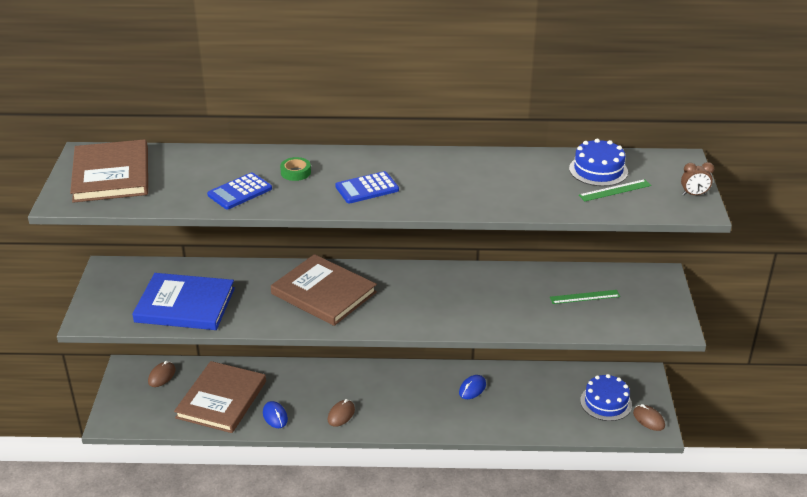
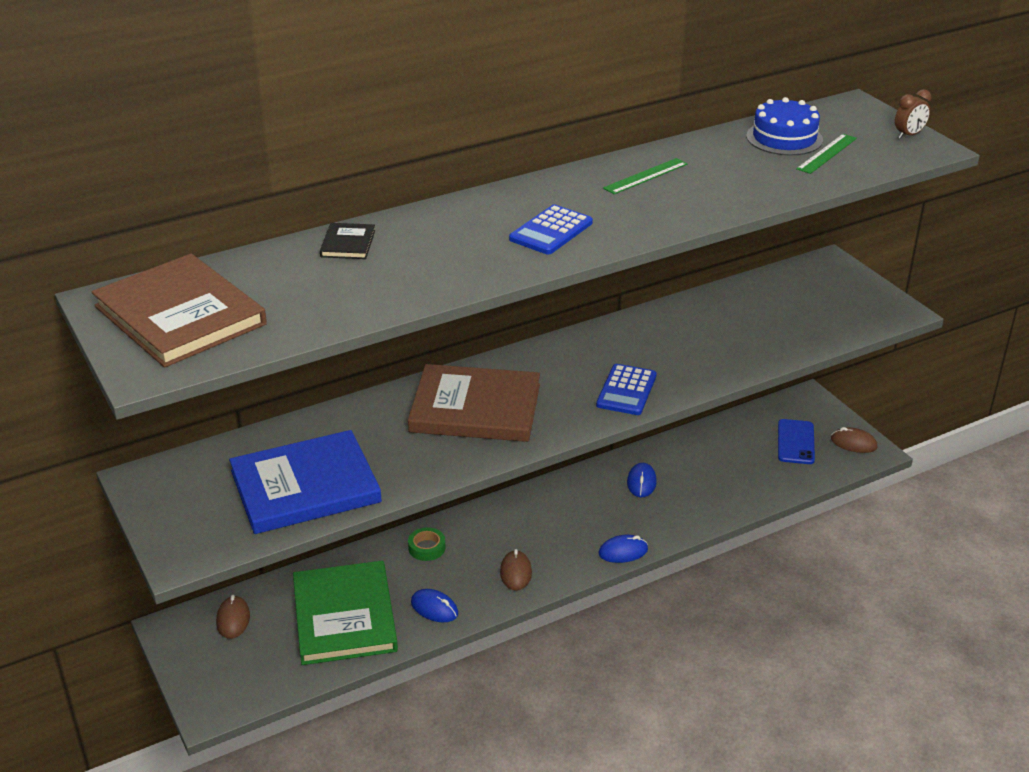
camera: 30 degrees left, 0 degrees up
(221, 399) = (344, 616): brown book -> green book
(240, 192) = (392, 282): blue calculator -> blue calculator (626, 390)
(242, 159) = (348, 244): none -> black book
(295, 172) = (438, 239): green tape -> green tape (427, 548)
(419, 429) = (623, 552): none -> blue mouse
(584, 297) = (775, 310): green ruler -> green ruler (645, 176)
(606, 402) = (795, 442): blue cake -> blue phone

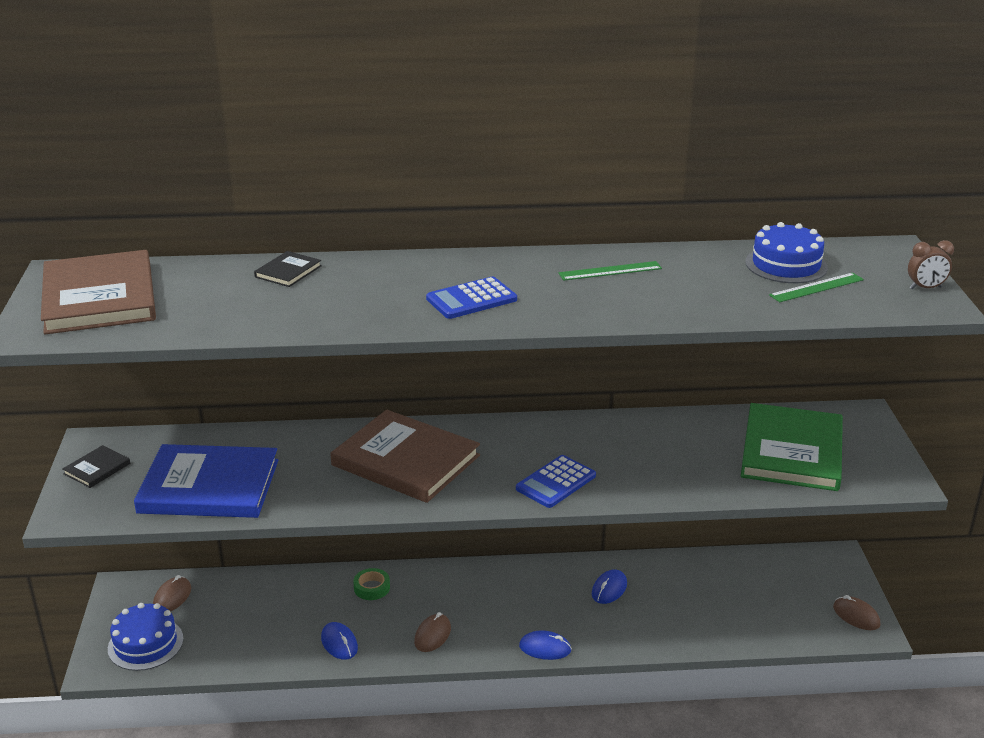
camera: 25 degrees right, 5 degrees down
(170, 503) = (97, 469): none -> black book
(241, 672) = (145, 644): none -> blue cake
(344, 616) = (260, 624): green book -> green book (792, 451)
(795, 442) = (793, 597): blue phone -> none

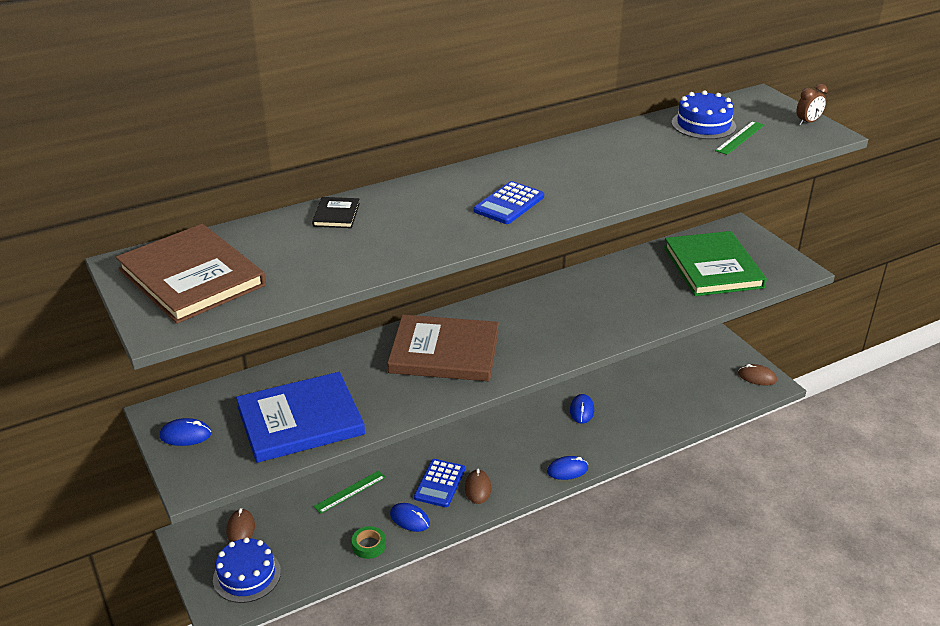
camera: 25 degrees left, 5 degrees up
(97, 469) = (185, 435): black book -> blue mouse
(372, 588) = (403, 467): green tape -> green tape (369, 545)
(556, 482) = (571, 337): blue calculator -> blue calculator (439, 483)
(610, 271) = (588, 157): green ruler -> green ruler (350, 491)

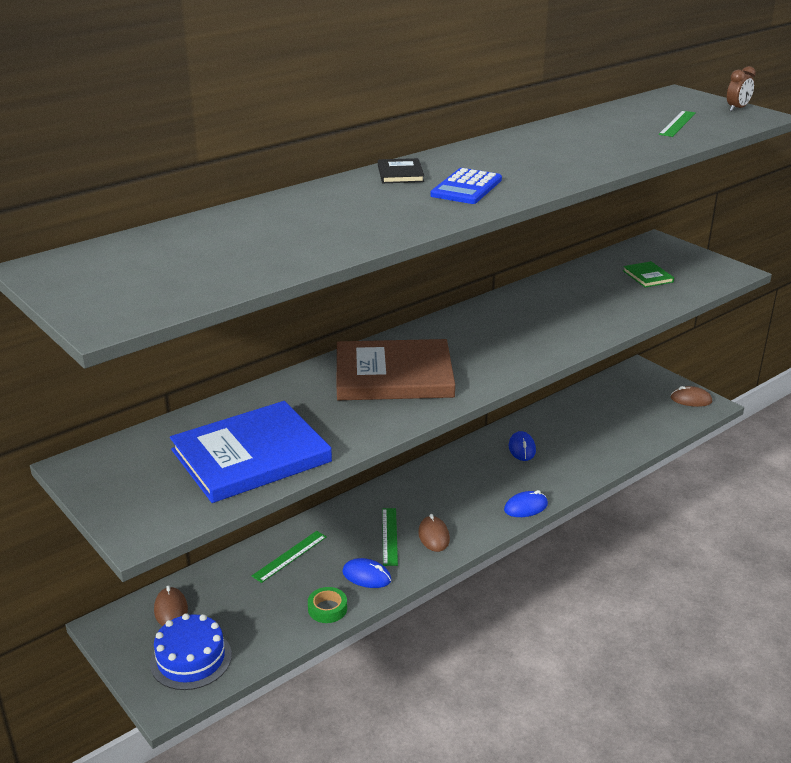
camera: 10 degrees left, 5 degrees down
(185, 435) = (116, 484): blue mouse -> none
(191, 277) = (127, 273): brown book -> none
(336, 215) = (276, 209): black book -> black book (400, 173)
(439, 483) = (389, 536): blue calculator -> green ruler
(703, 124) = (634, 116): blue cake -> none
(713, 267) = (647, 276): green book -> green book, size x0.43

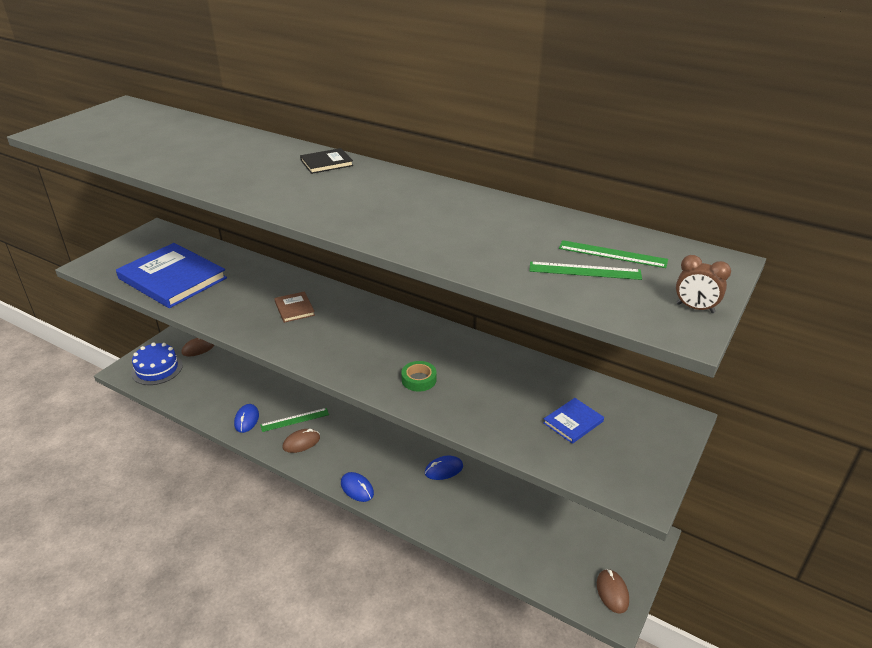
camera: 70 degrees right, 5 degrees up
(289, 556) = (260, 379): green ruler -> green ruler (612, 254)
(327, 609) = (209, 410): green tape -> green tape (419, 379)
(394, 375) = (294, 308): brown book -> brown book, size x0.43
(466, 188) = (304, 190): blue calculator -> none
(647, 276) = (573, 422): green book -> blue book

